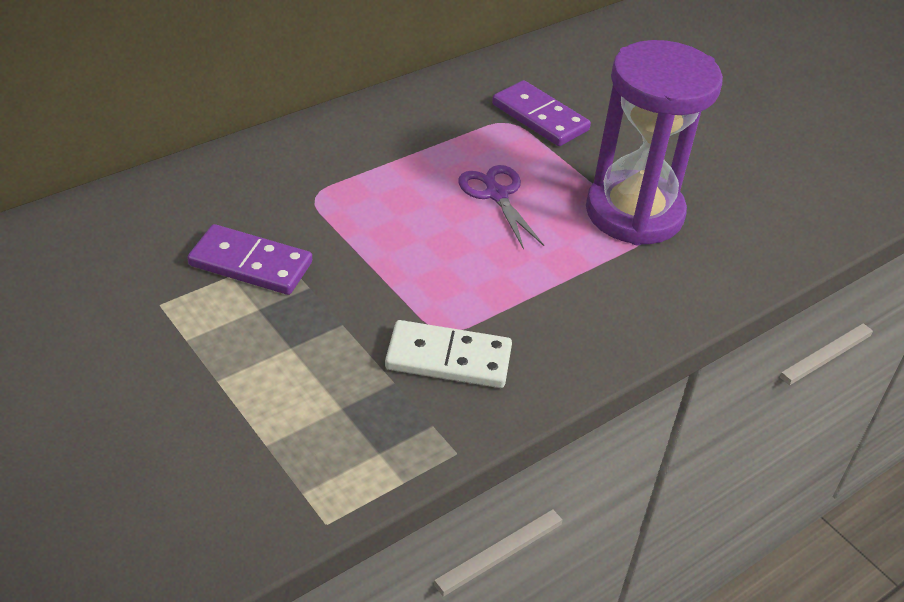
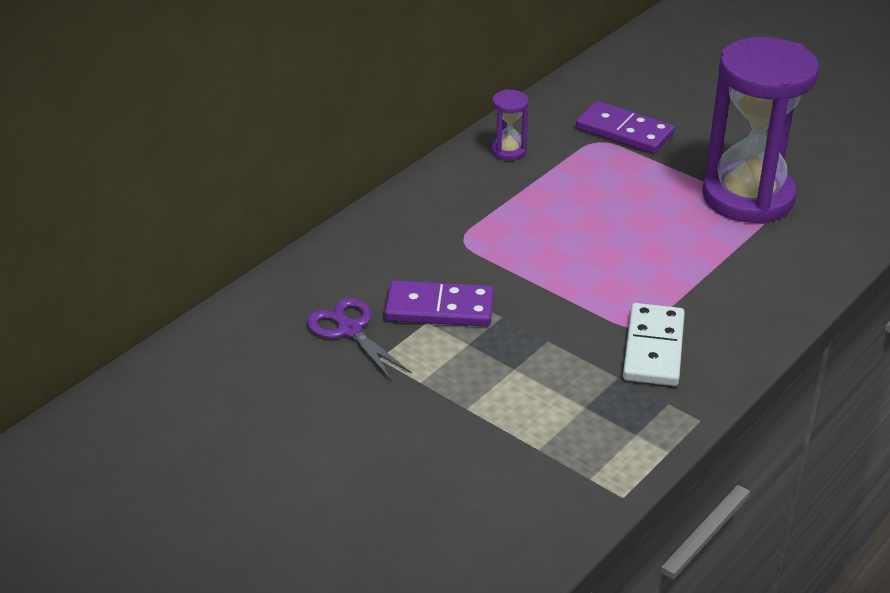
camera: 10 degrees left, 5 degrees down
(412, 113) = (508, 151): none -> purple hourglass
(448, 358) = (653, 348): white domino -> white domino turned 75 degrees counterclockwise
(496, 194) = (621, 206): purple scissors -> purple scissors (350, 330)

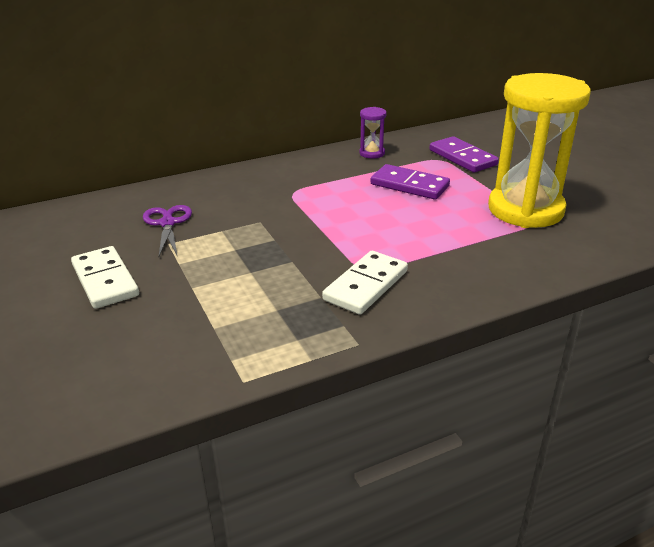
camera: 25 degrees right, 5 degrees down
(355, 430) = (105, 280): none -> white domino
(439, 308) = (238, 225): purple domino -> purple domino (409, 185)
(747, 197) = (525, 210): purple hourglass -> yellow hourglass

